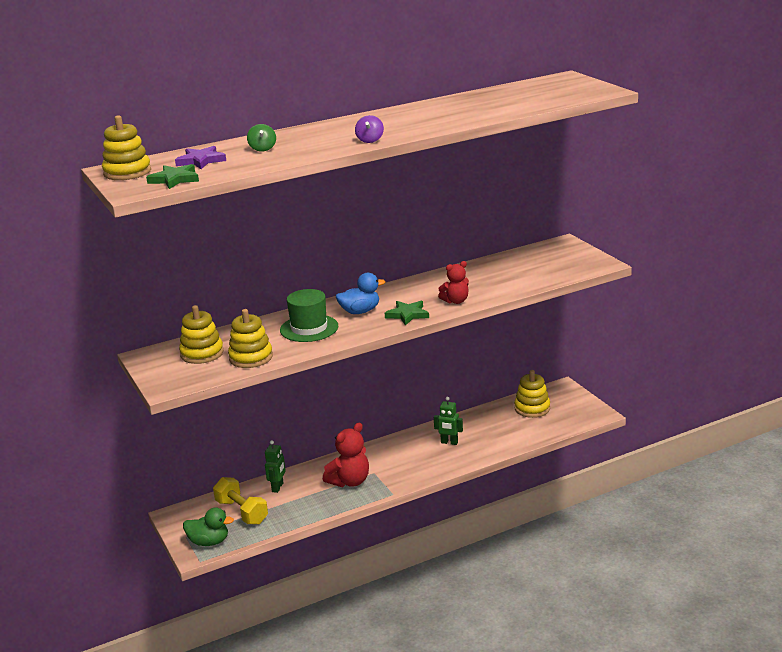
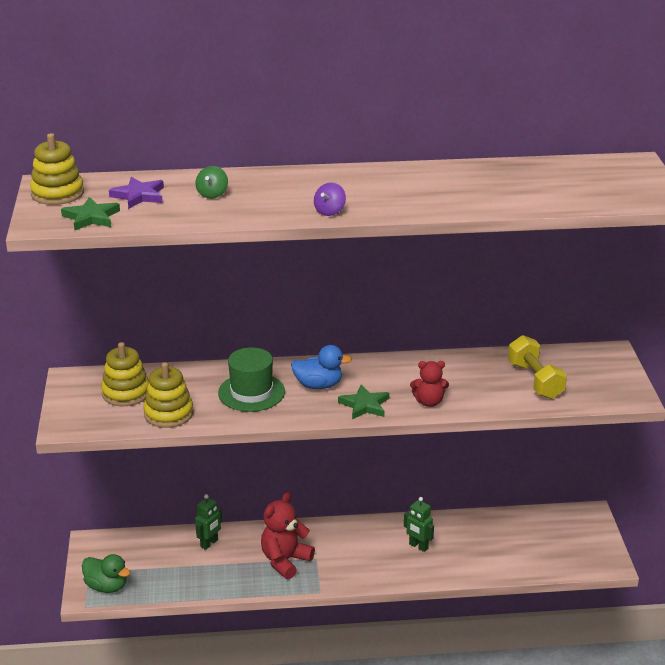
camera: 20 degrees right, 5 degrees up
(242, 512) = (157, 561): yellow dumbbell -> yellow dumbbell (535, 380)
(349, 481) = (285, 561): red teddy bear -> red teddy bear turned 150 degrees clockwise
(532, 408) = (537, 531): yellow stacking toy -> none

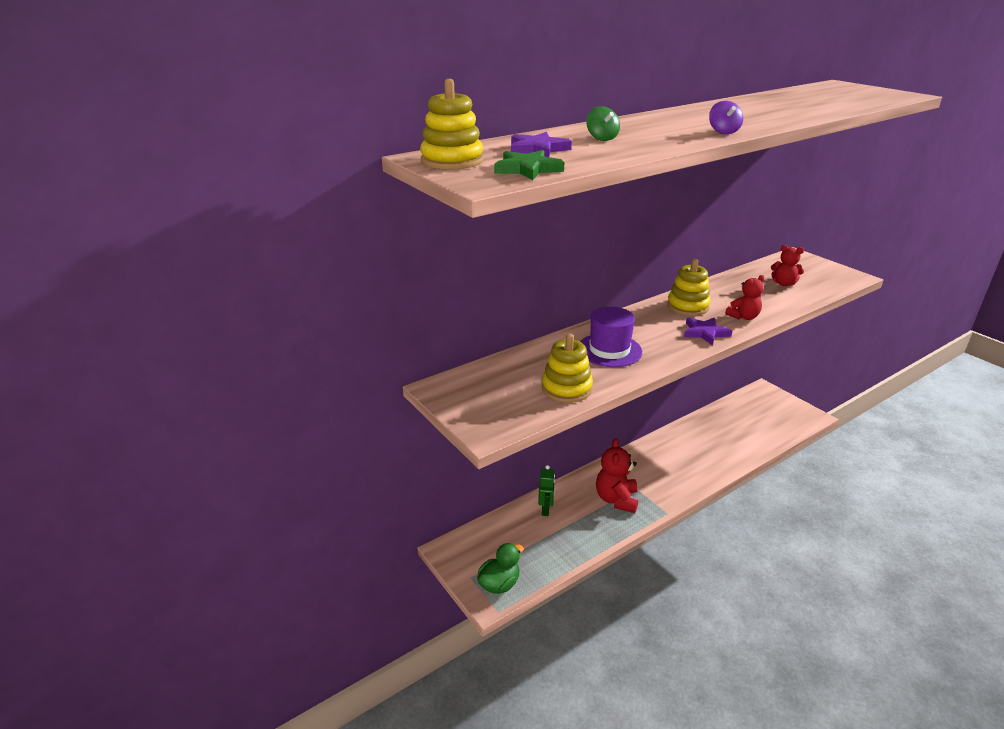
camera: 30 degrees left, 0 degrees up
(106, 586) = (499, 584): green duck -> green duck turned 45 degrees counterclockwise
(126, 393) = (505, 384): yellow stacking toy -> yellow stacking toy (687, 306)
(251, 392) = (609, 350): green hat -> purple hat
(318, 385) = (651, 329): blue duck -> none
(364, 405) = (705, 333): green star -> purple star
(418, 546) = (692, 451): green robot -> none
(535, 380) = (783, 283): yellow dumbbell -> red teddy bear

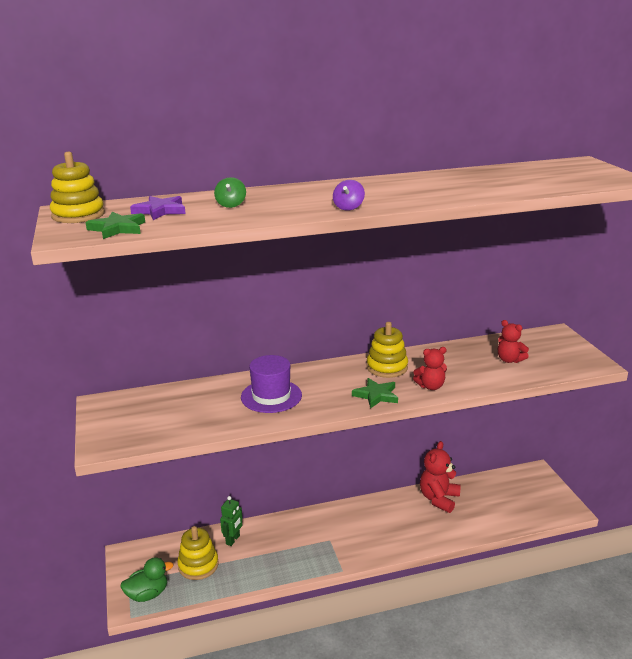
camera: 20 degrees right, 5 degrees down
(566, 388) = (200, 423): yellow stacking toy -> yellow stacking toy (198, 565)
(616, 499) = (303, 546): red teddy bear -> red teddy bear (439, 499)
(705, 333) = (376, 395): purple star -> green star

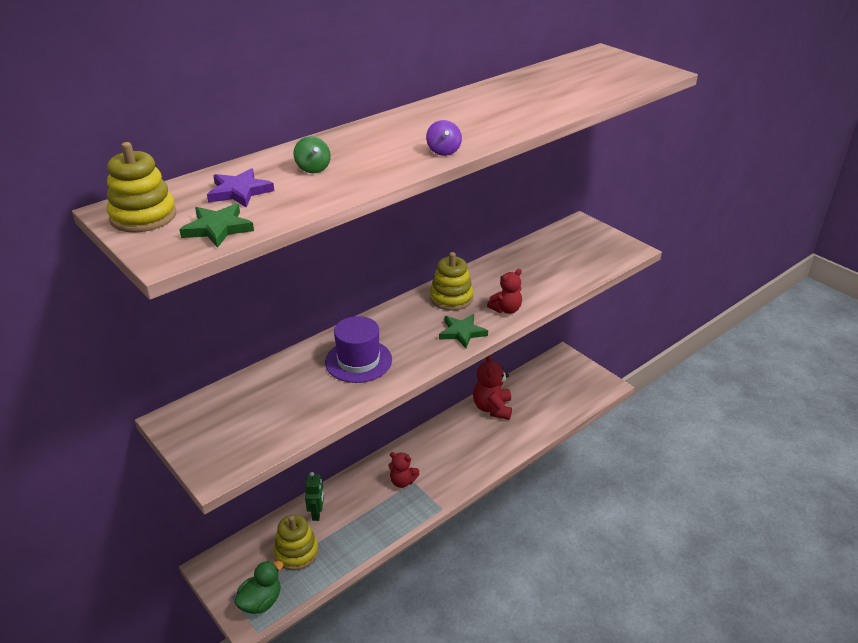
camera: 25 degrees left, 10 degrees up
(509, 360) = (557, 262): red teddy bear -> red teddy bear (402, 481)

